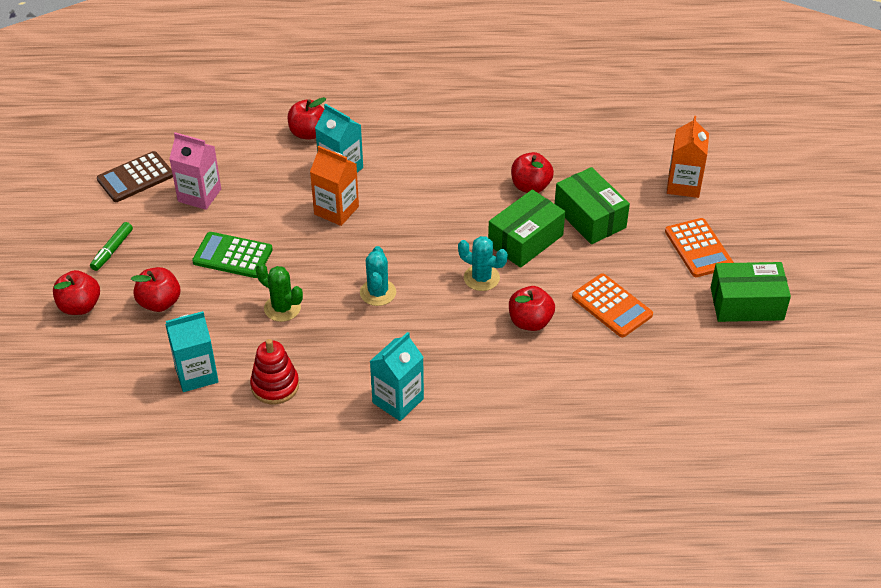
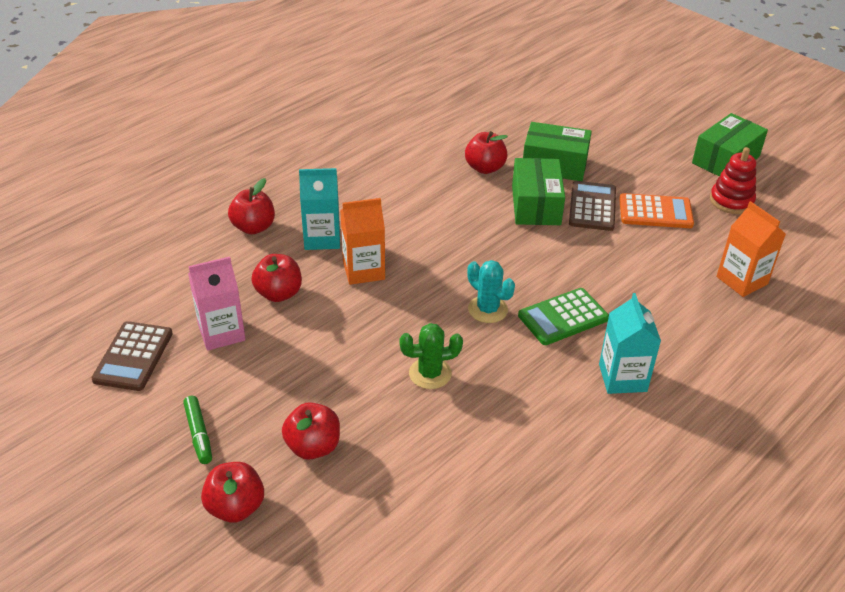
camera: 45 degrees left, 5 degrees down
(196, 374) = (436, 482): turquoise carton -> none
(232, 256) = (325, 361): green calculator -> green calculator (563, 317)
(275, 386) = (516, 439): red stacking toy -> red stacking toy (731, 201)
(481, 278) = (545, 249): turquoise cactus -> none
(530, 322) = (622, 257): red apple -> red apple (279, 293)
(567, 269) = (592, 207): none -> brown calculator
(683, 185) = (580, 111): orange carton -> orange carton (742, 280)
(698, 248) = (648, 144): orange calculator -> none

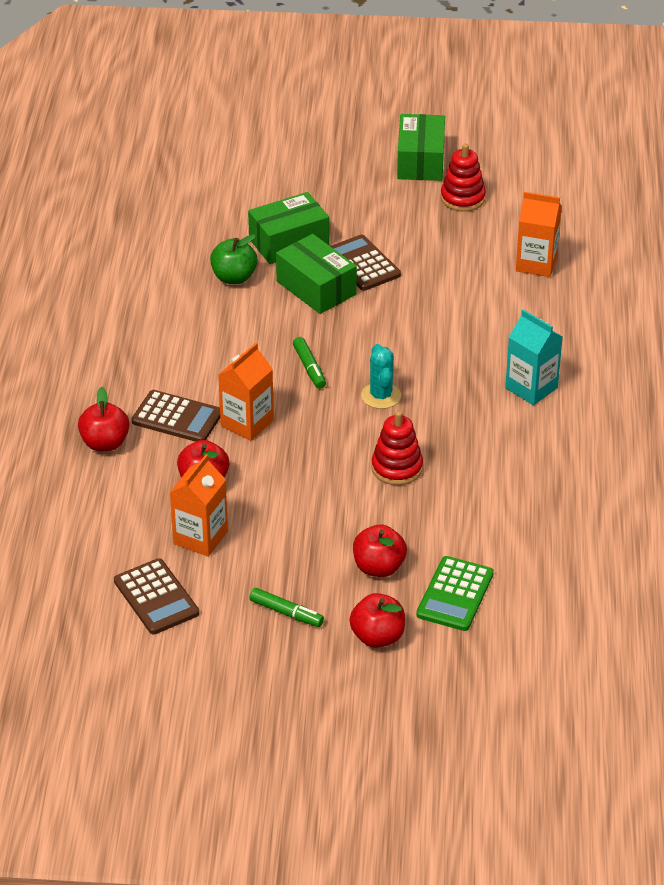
camera: 40 degrees left, 0 degrees up
(221, 332) = (200, 537): pink carton -> orange carton
(322, 238) = (177, 418): turquoise carton -> brown calculator
(430, 373) = (397, 468): green cactus -> red stacking toy
(459, 257) = (309, 368): none -> green marker
(485, 168) = (234, 277): red apple -> green apple
(488, 309) = (381, 396): turquoise cactus -> turquoise cactus turned 75 degrees clockwise
(563, 317) = (442, 368): green calculator -> green calculator (455, 594)
(655, 212) = (416, 241): orange calculator -> none

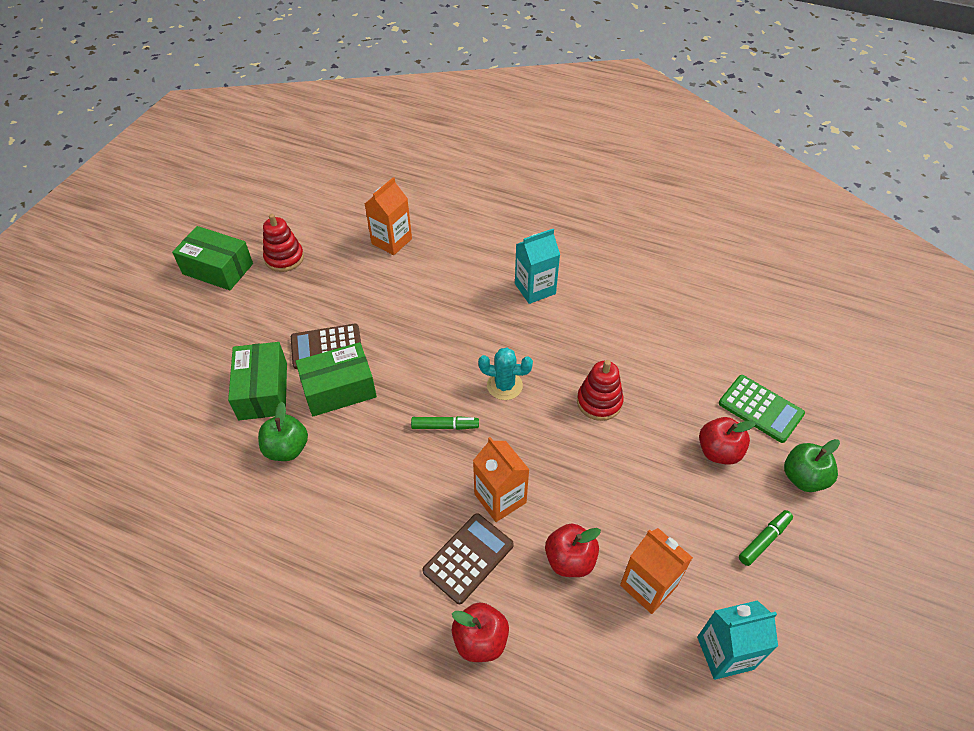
camera: 70 degrees left, 10 degrees up
(156, 597) = (725, 653): brown calculator -> turquoise carton
(377, 637) = (803, 478): red apple -> green apple

